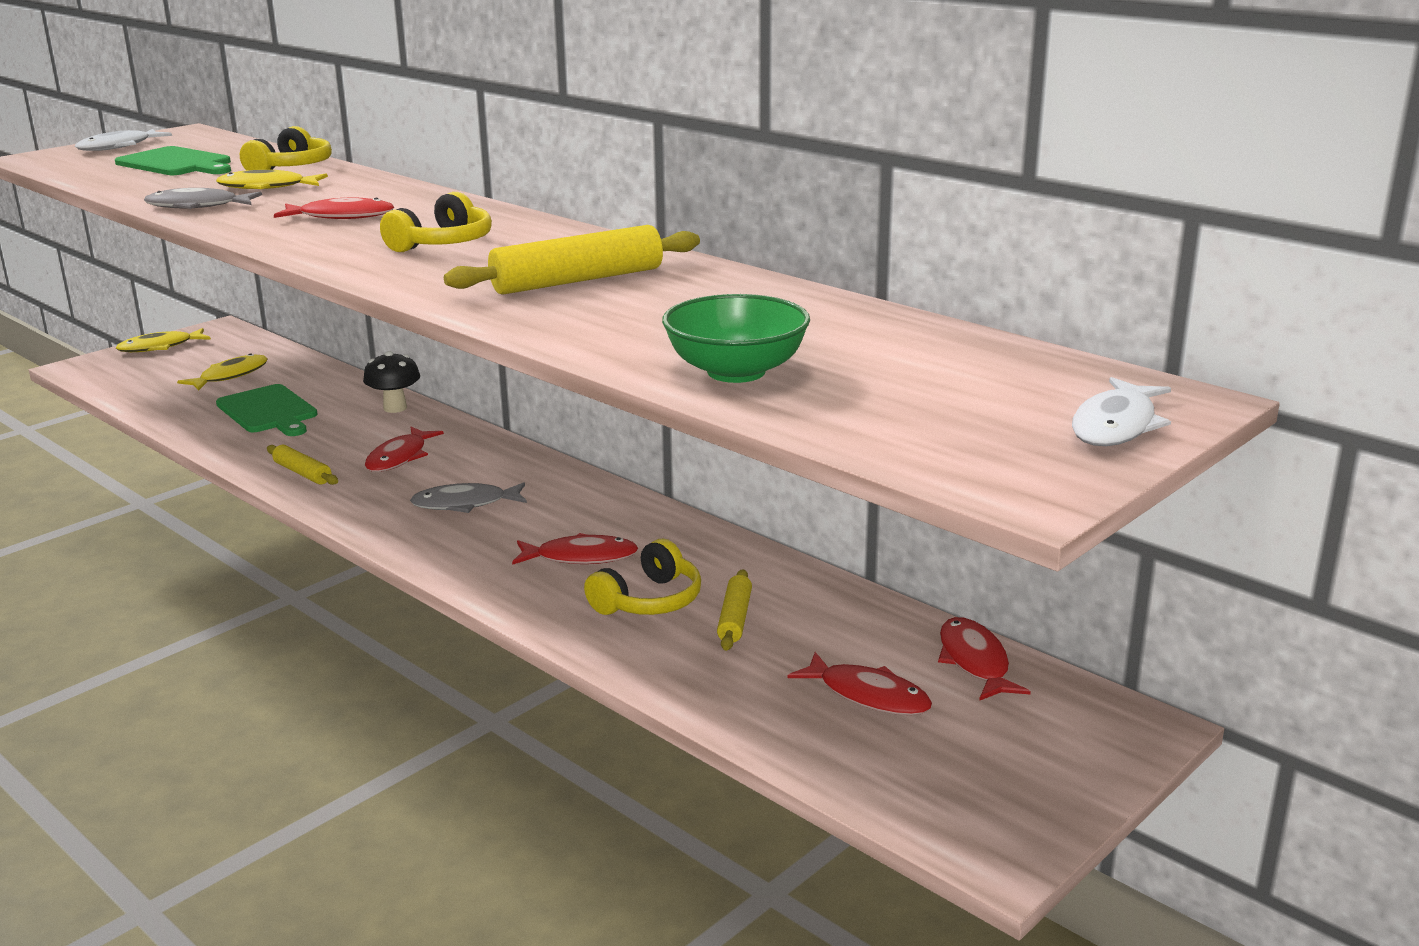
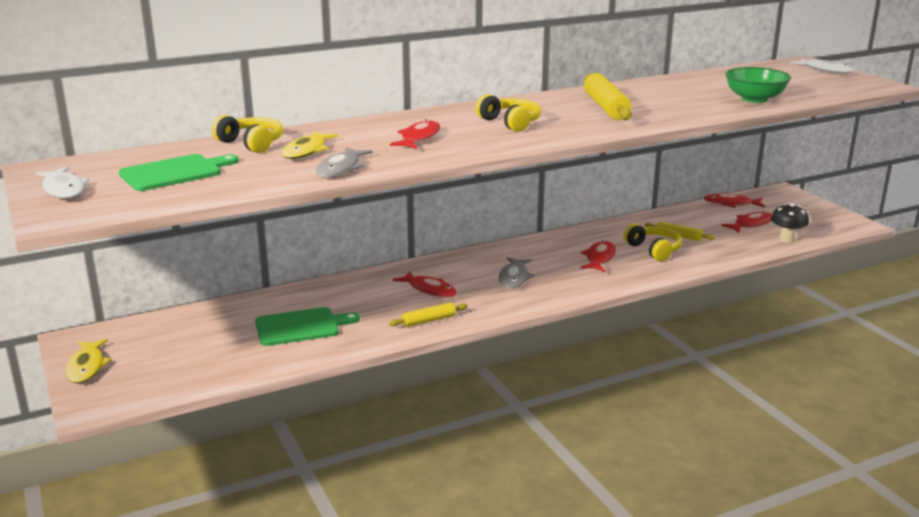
camera: 70 degrees left, 0 degrees up
(230, 376) = (204, 338): yellow fish -> none
(395, 408) = (342, 285): black mushroom -> black mushroom (786, 240)

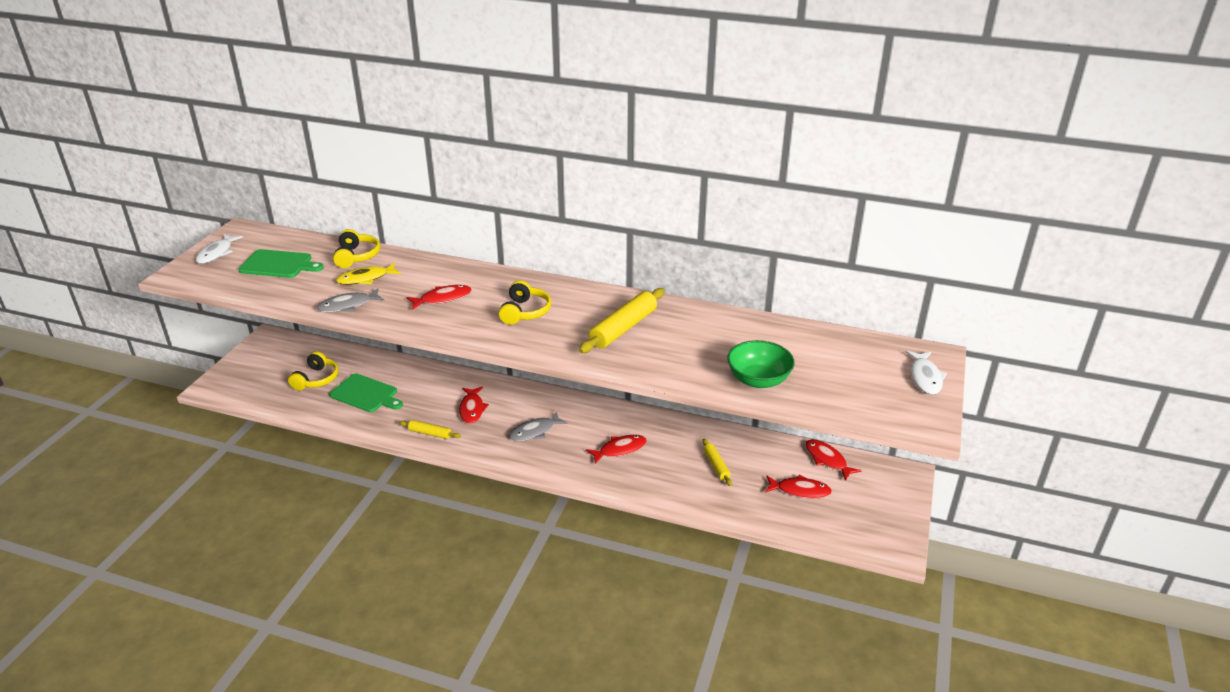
camera: 45 degrees right, 10 degrees up
(86, 367) = (245, 360): yellow fish -> none
(653, 250) = (671, 466): yellow headphones -> yellow headphones (316, 379)
(786, 240) = (797, 524): black mushroom -> none

